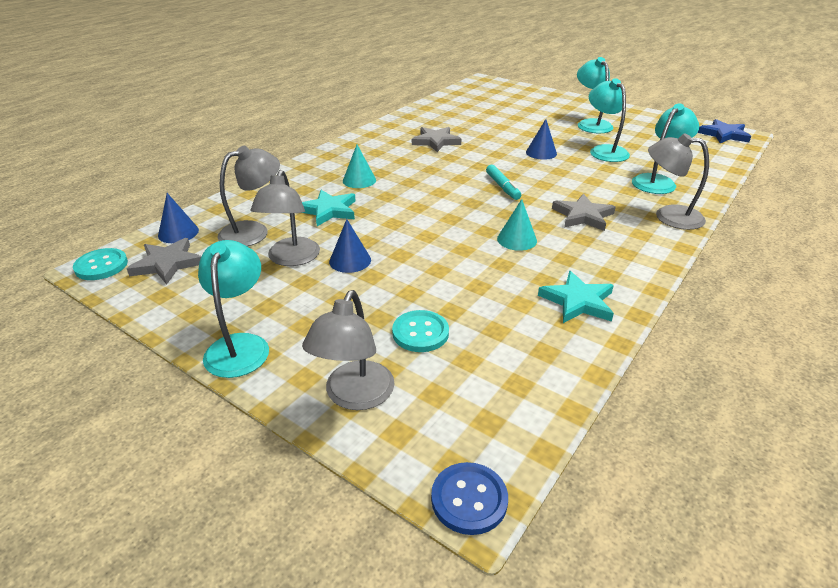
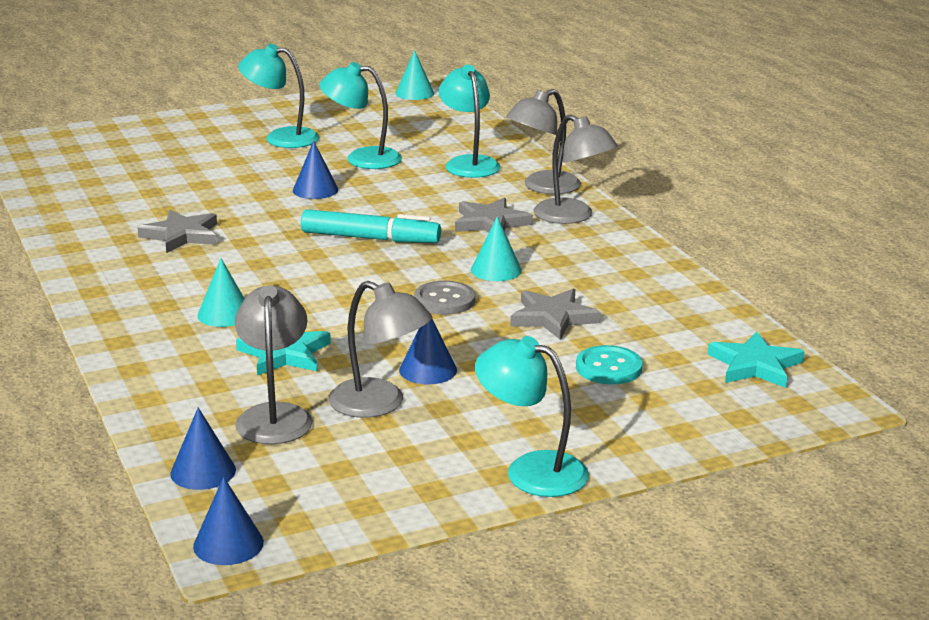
camera: 60 degrees left, 10 degrees down
(101, 266) = (228, 544): turquoise button -> blue cone
(167, 264) = (286, 491): grey star -> grey star (553, 318)
(354, 396) = (674, 425): grey lamp -> grey lamp (572, 216)
(450, 236) = (444, 300): none -> grey button
(469, 499) = (837, 407): blue button -> none
(502, 187) = (370, 238): turquoise marker -> turquoise marker, size x1.54
(578, 301) = (636, 280): turquoise star -> turquoise star (755, 365)
(724, 135) = (414, 93): blue star -> turquoise cone

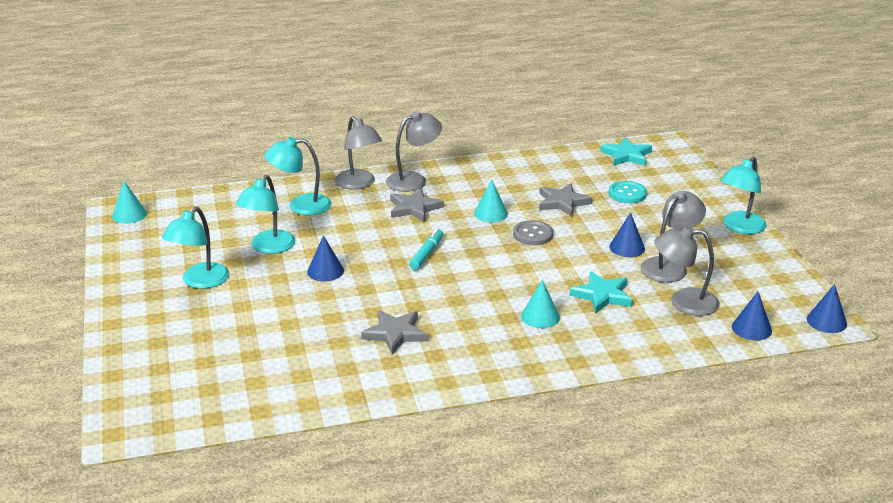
camera: 80 degrees left, 5 degrees up
(370, 238) = (426, 254): turquoise marker -> turquoise marker, size x0.65

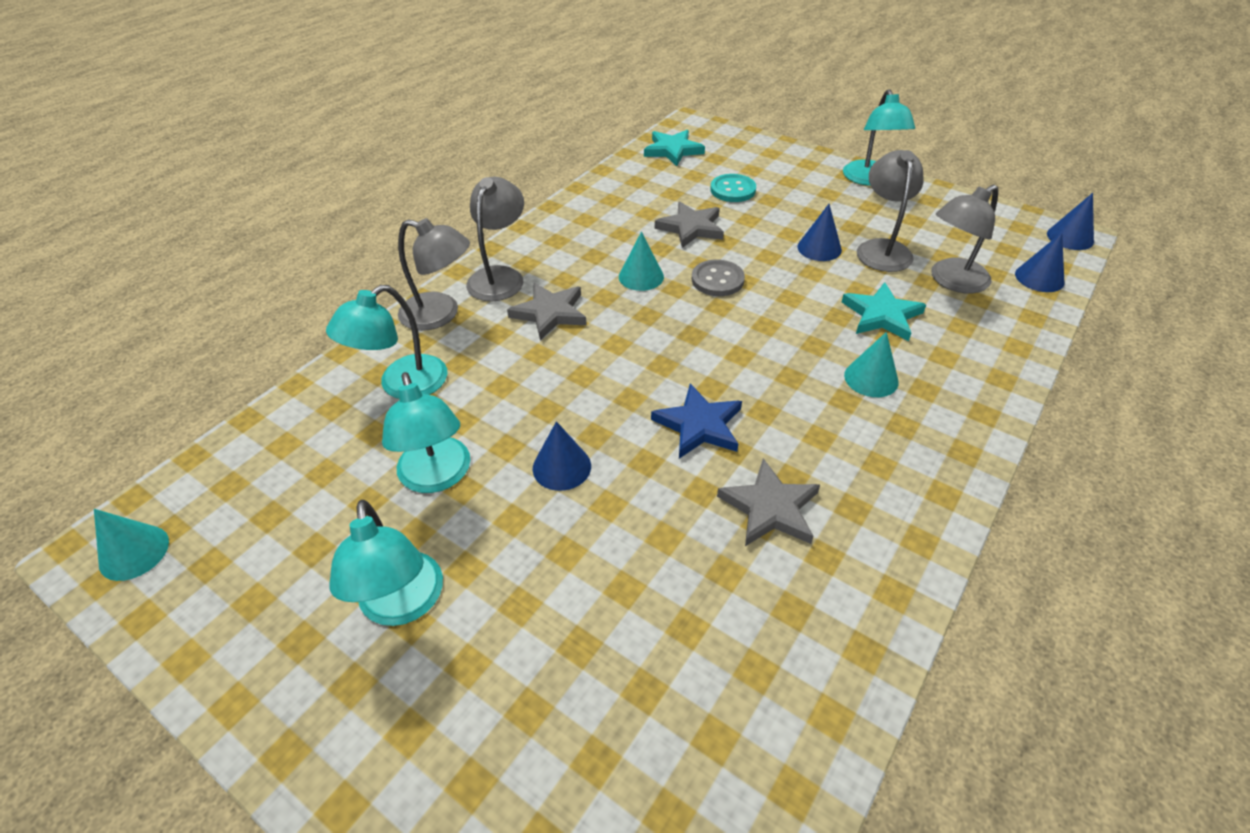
camera: 40 degrees left, 15 degrees up
(414, 289) = (699, 425): none -> blue star
(426, 254) = (647, 367): turquoise marker -> none

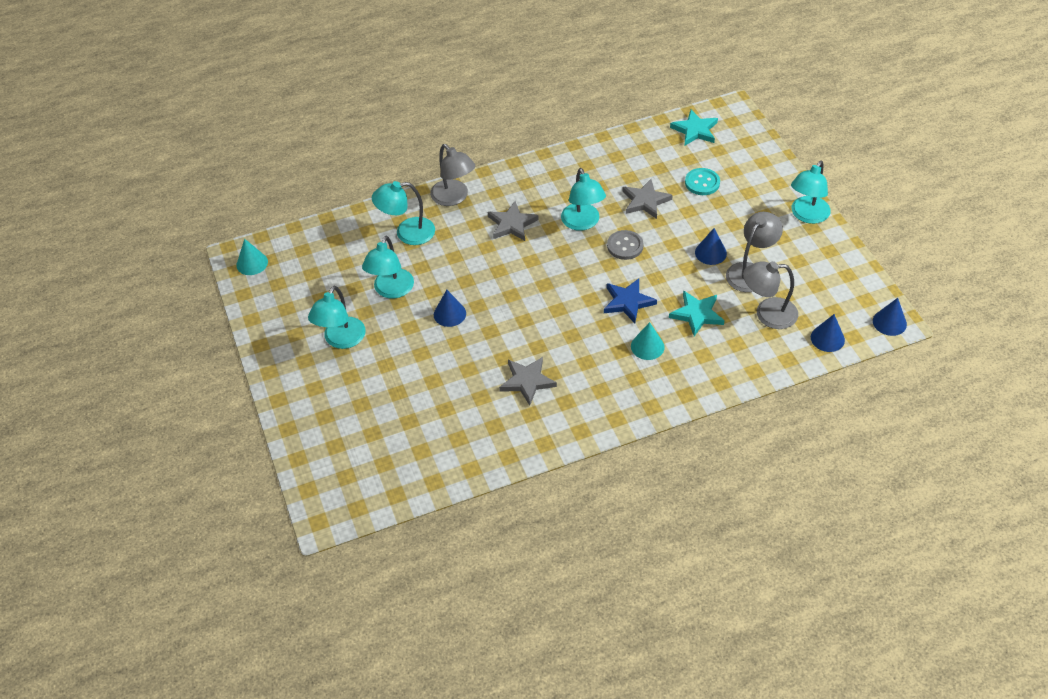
camera: 35 degrees right, 5 degrees up
(500, 276) = (503, 186): grey lamp -> none
(641, 276) = (582, 223): turquoise cone -> turquoise lamp
(699, 425) = (532, 326): blue star -> blue star (628, 302)

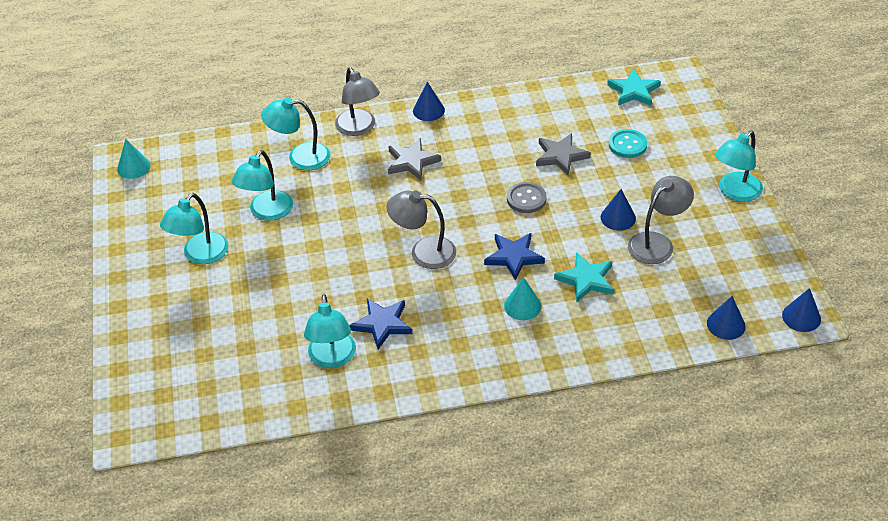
camera: 10 degrees right, 5 degrees down
(449, 314) = (320, 244): blue cone -> blue cone (428, 110)
(527, 381) = (382, 324): grey star -> blue star
(582, 223) = (487, 170): turquoise lamp -> turquoise lamp (332, 358)
(767, 314) = (664, 289): grey lamp -> grey lamp (423, 252)

